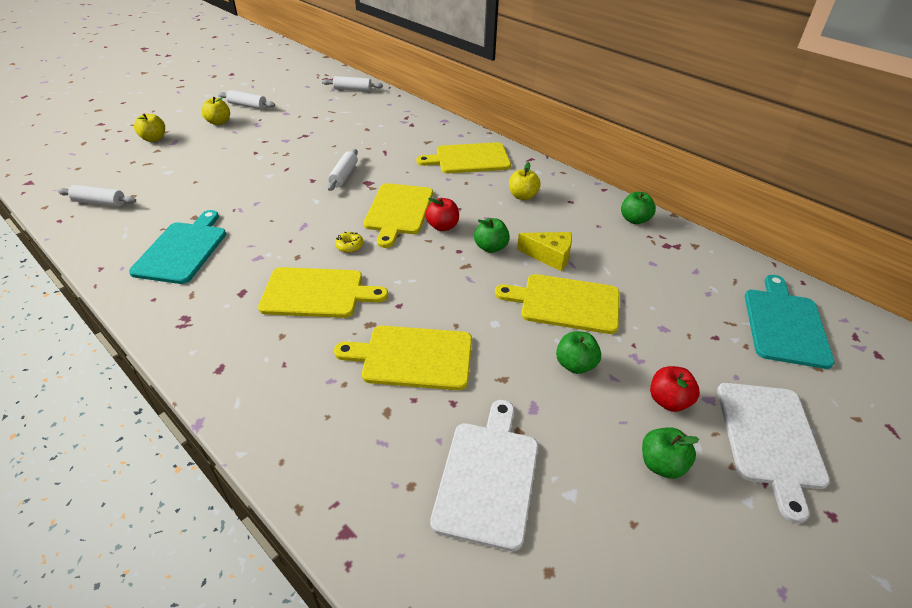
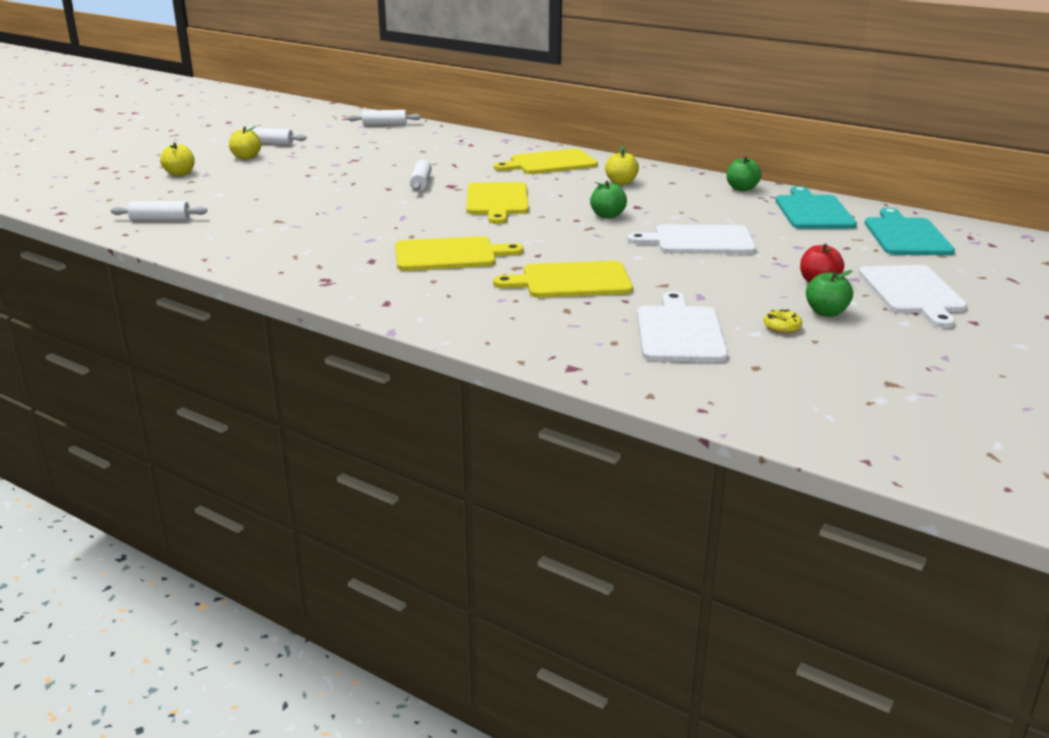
camera: 10 degrees left, 15 degrees down
(182, 250) = (284, 241): turquoise cutting board -> turquoise cutting board (813, 211)
(349, 246) = (461, 225): yellow donut -> yellow donut (782, 327)
(442, 226) = (550, 207): red apple -> none
(550, 256) = (669, 216): yellow cheese -> none
(565, 303) = (699, 241): yellow cutting board -> white cutting board
(575, 365) = (726, 272): green apple -> none

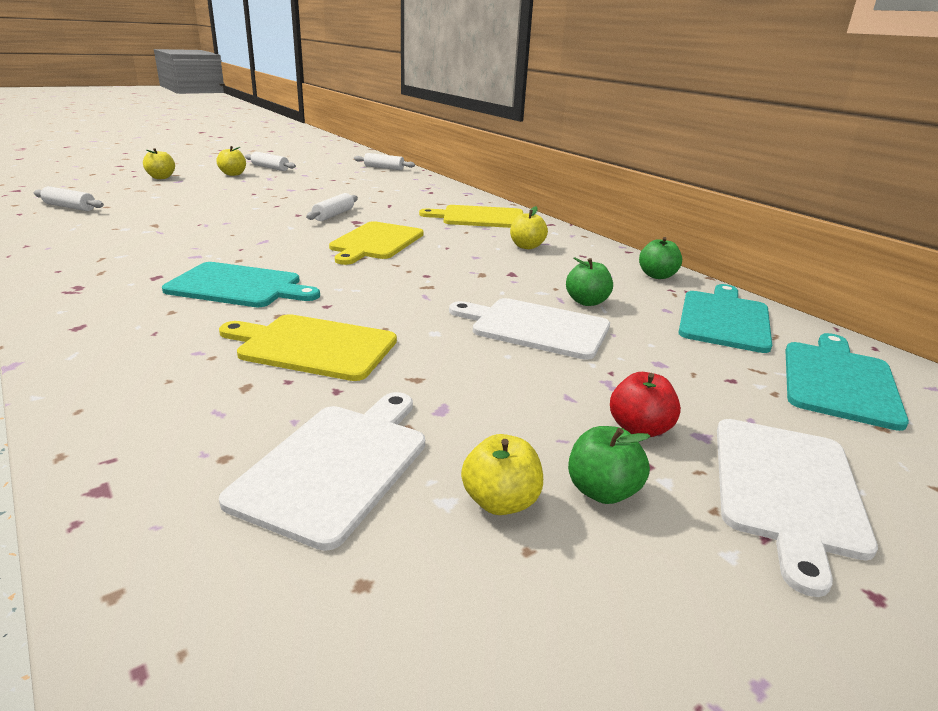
camera: 20 degrees right, 0 degrees up
(450, 255) = (239, 286): yellow cutting board -> turquoise cutting board
(607, 215) = (466, 277): green apple -> green apple (586, 302)
(782, 327) = (500, 502): yellow donut -> yellow apple

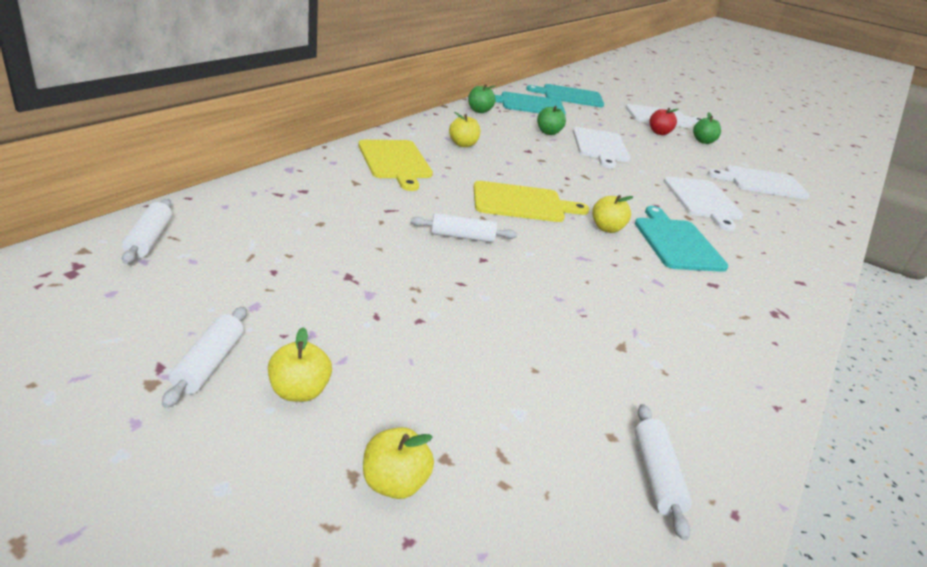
camera: 115 degrees left, 5 degrees up
(312, 346) = (703, 201): yellow cutting board -> white cutting board
(500, 502) = (732, 156): yellow apple -> yellow apple (606, 228)

